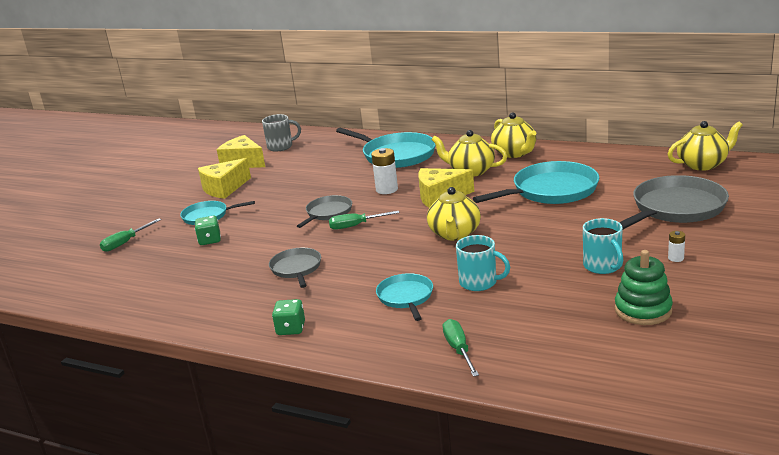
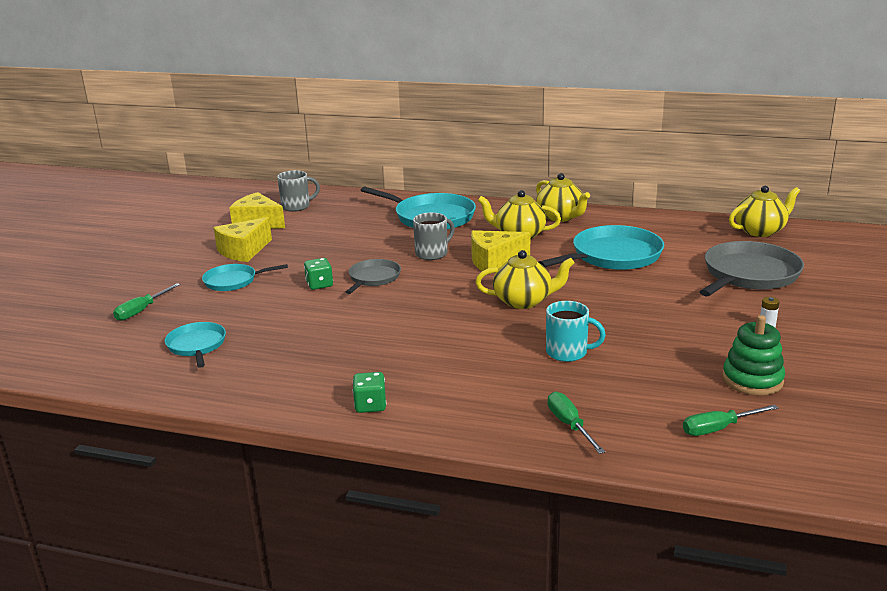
camera: 10 degrees left, 0 degrees up
(210, 240) = (244, 308): green dice -> green dice (319, 285)
(296, 269) = (356, 339): grey pan -> none
(356, 226) = (410, 292): green screwdriver -> green screwdriver (719, 429)
(386, 189) = (432, 253): white battery -> grey mug
(406, 297) = (492, 369): turquoise pan -> turquoise pan (197, 346)
(455, 234) = (523, 301): yellow teapot -> yellow teapot turned 90 degrees counterclockwise
(603, 266) = (694, 334): turquoise mug -> none

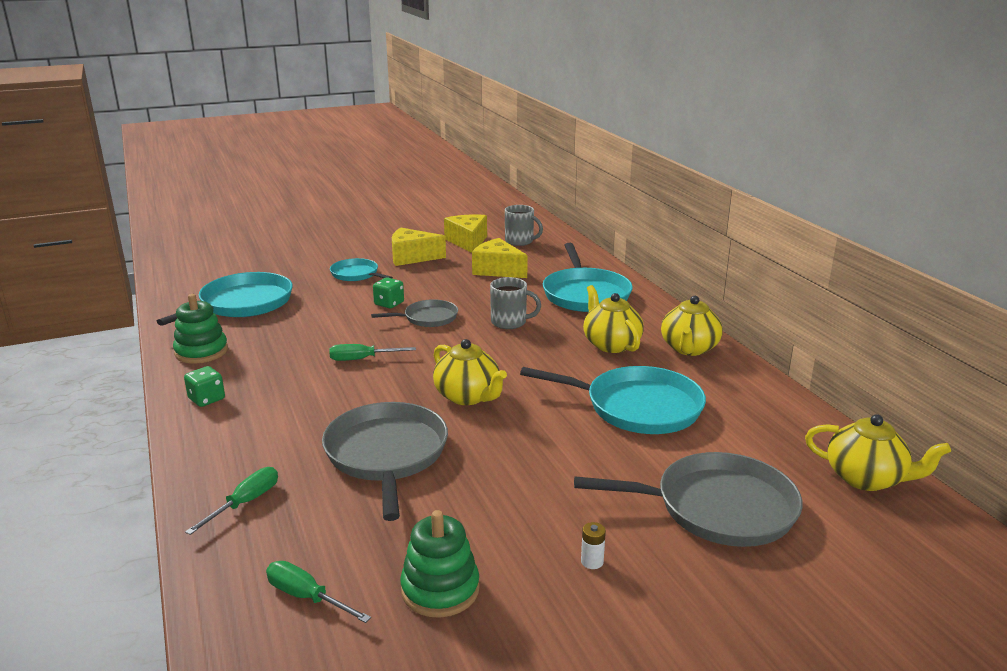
camera: 50 degrees right, 0 degrees up
(142, 311) = (276, 267): green screwdriver -> green screwdriver (362, 359)
(197, 346) = (242, 304): turquoise pan -> turquoise pan, size x1.76
(268, 388) = (201, 352): none -> green stacking toy
(494, 261) = (533, 354): yellow cheese -> yellow cheese (497, 270)
(568, 352) = (387, 455): turquoise mug -> grey pan

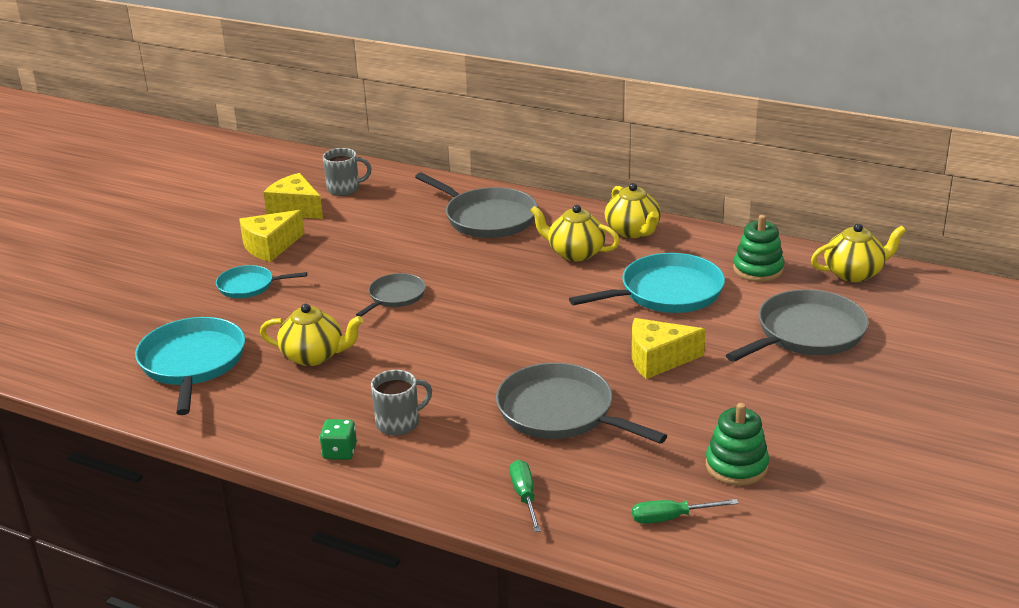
camera: 40 degrees left, 5 degrees up
(201, 352) = (248, 421): green stacking toy -> green stacking toy (758, 269)
(362, 359) = (407, 356): green screwdriver -> none
(389, 304) = (336, 299): green dice -> none
(468, 396) = (542, 343): yellow teapot -> yellow teapot (314, 356)
(497, 270) = (375, 226): yellow cheese -> yellow cheese (658, 359)
(510, 322) = (469, 269): grey mug -> grey mug (399, 423)
(585, 294) = (487, 218): turquoise pan -> grey pan
(592, 561) = (789, 402): white battery -> none

